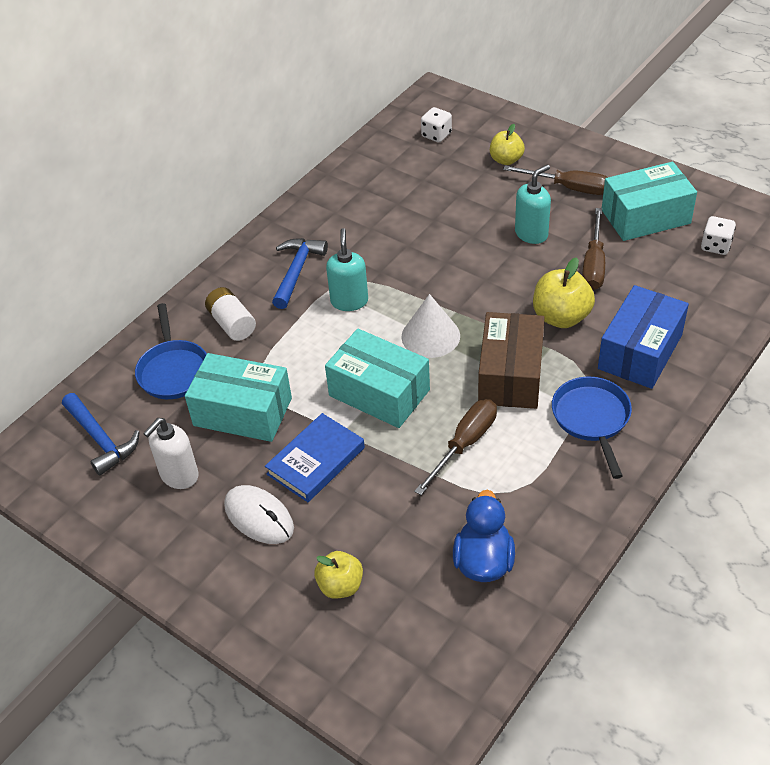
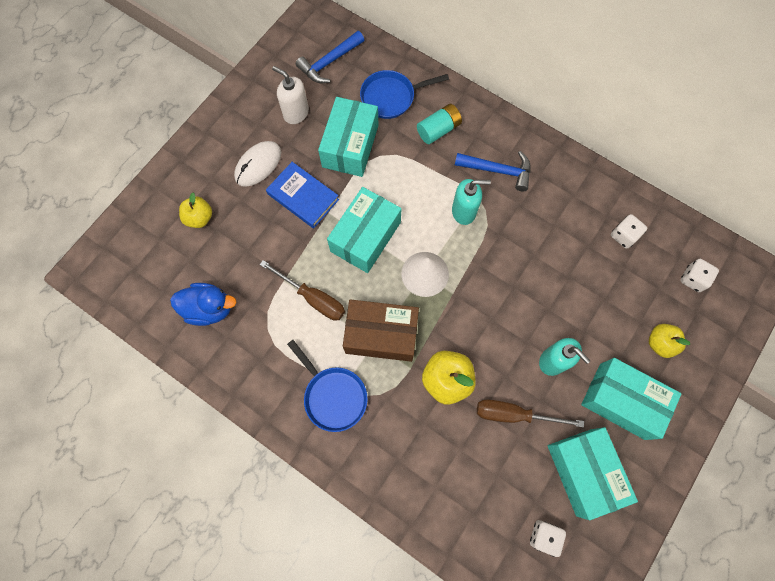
camera: 85 degrees right, 25 degrees up
(232, 324) = (438, 130): white battery -> turquoise battery
(386, 178) = (623, 236): none -> white dice
(569, 188) = (622, 401): brown screwdriver -> turquoise box
(592, 419) = (333, 396): blue pan -> blue pan turned 60 degrees clockwise
(640, 352) = (405, 444): blue box -> none

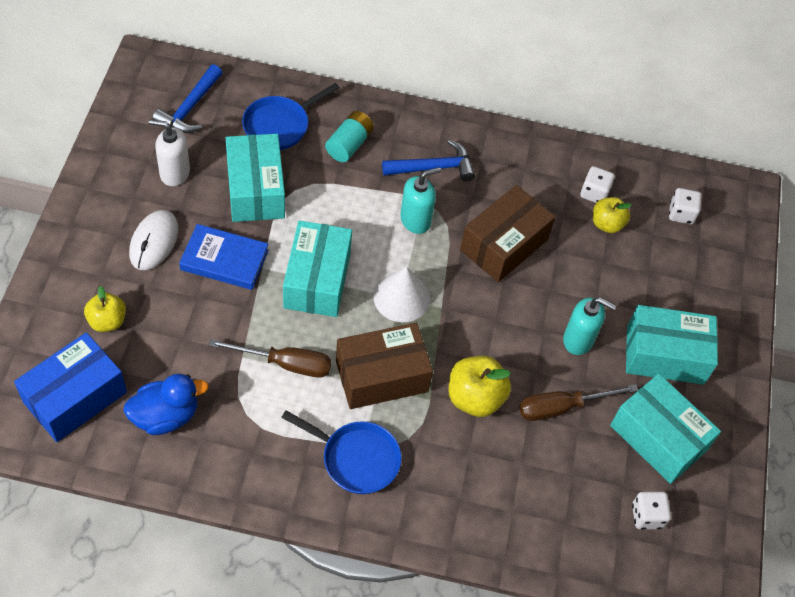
camera: 30 degrees left, 15 degrees down
(153, 270) = (75, 397): none -> blue box
(527, 256) = (504, 245): none -> brown box
(660, 343) = (677, 286): yellow apple -> yellow apple (607, 224)

